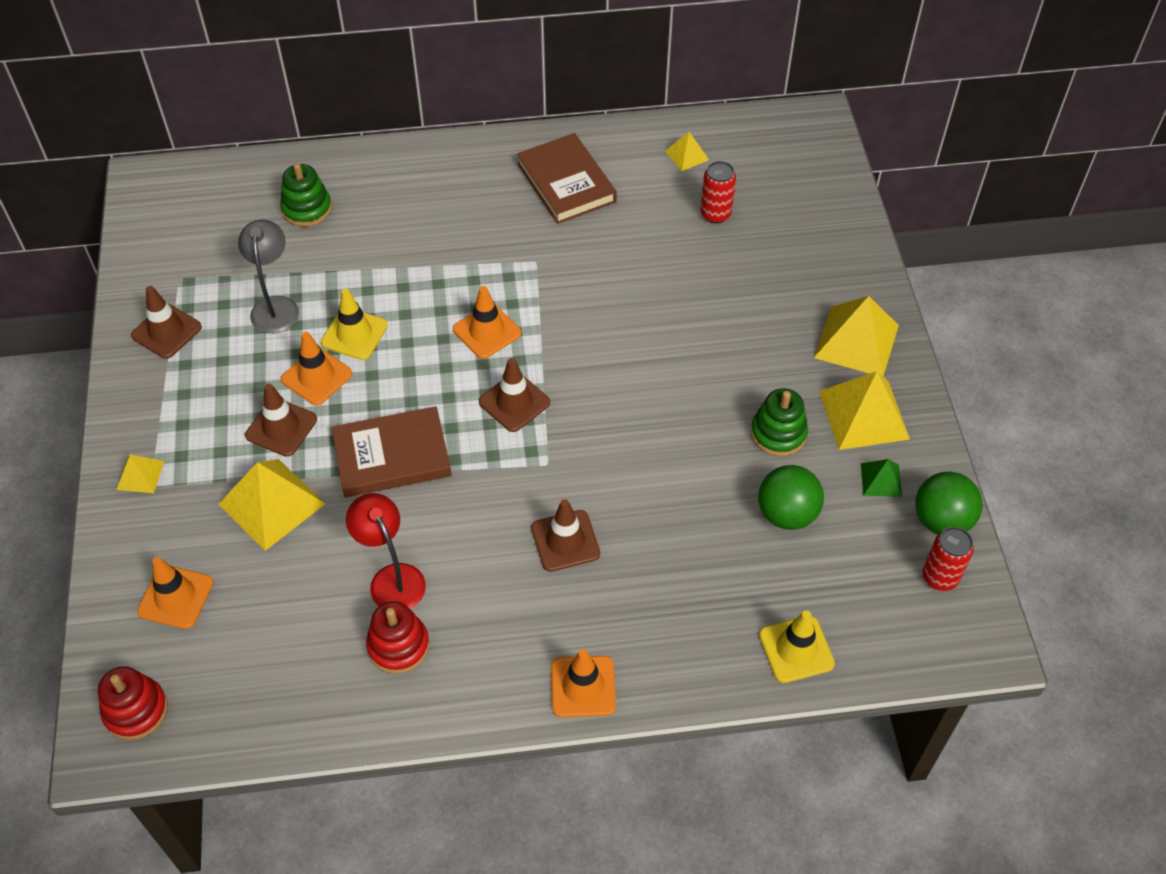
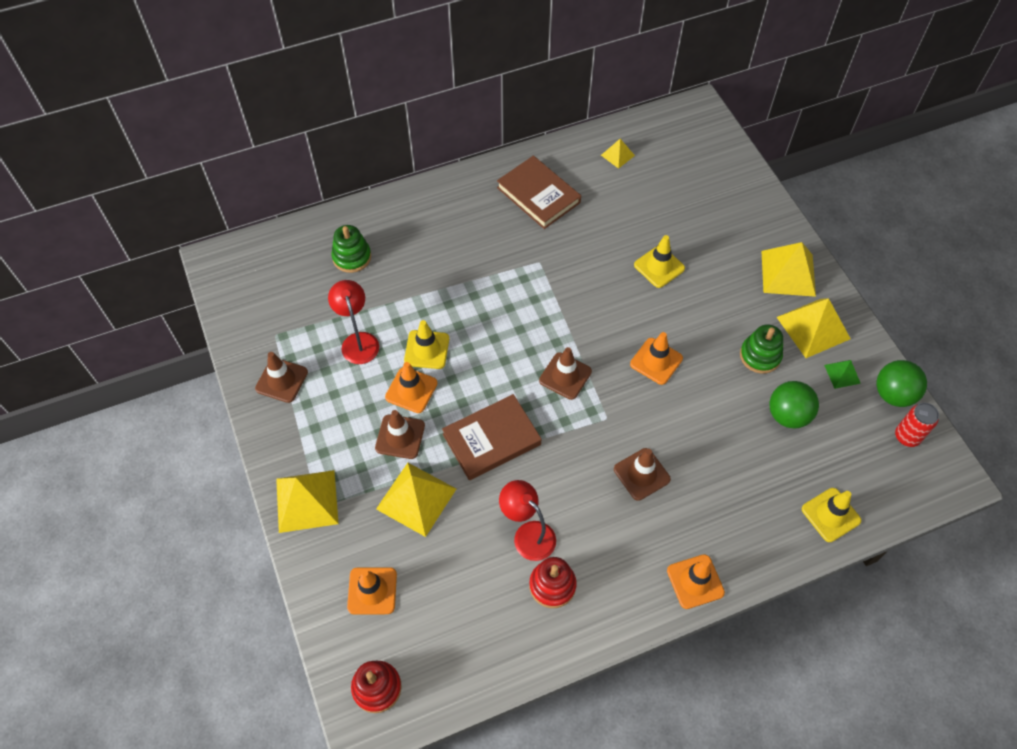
camera: 15 degrees left, 5 degrees up
(140, 475) = (307, 501): yellow pyramid -> yellow pyramid, size x1.96
(275, 306) = (358, 341): grey lamp -> red lamp
(487, 331) = (524, 325): orange traffic cone -> orange traffic cone (656, 361)
(687, 298) = (659, 267): none -> yellow traffic cone
(715, 214) = (655, 197): red can -> none

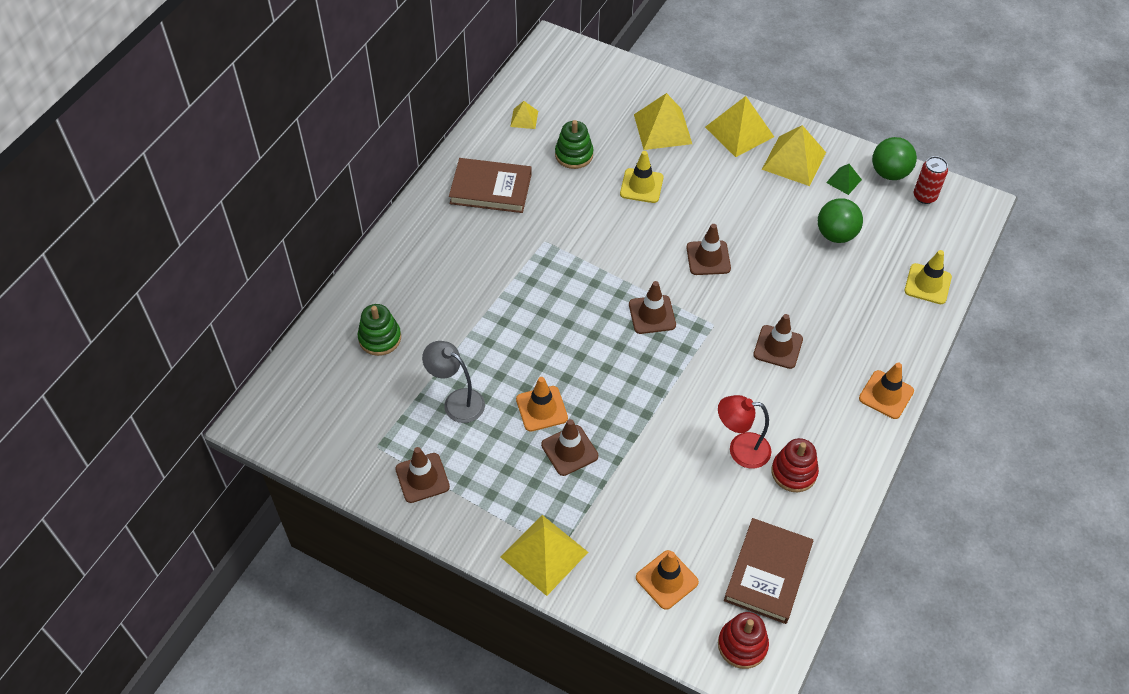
camera: 40 degrees left, 5 degrees down
(358, 341) = (457, 401): red lamp -> grey lamp
(416, 499) = (630, 487): yellow pyramid -> yellow pyramid (662, 129)
(427, 349) = (522, 369): yellow traffic cone -> none
(491, 439) = (643, 401): brown book -> brown book (767, 573)
(656, 361) = (708, 258): orange traffic cone -> brown traffic cone
(760, 356) = (777, 205): green stacking toy -> green stacking toy (574, 155)

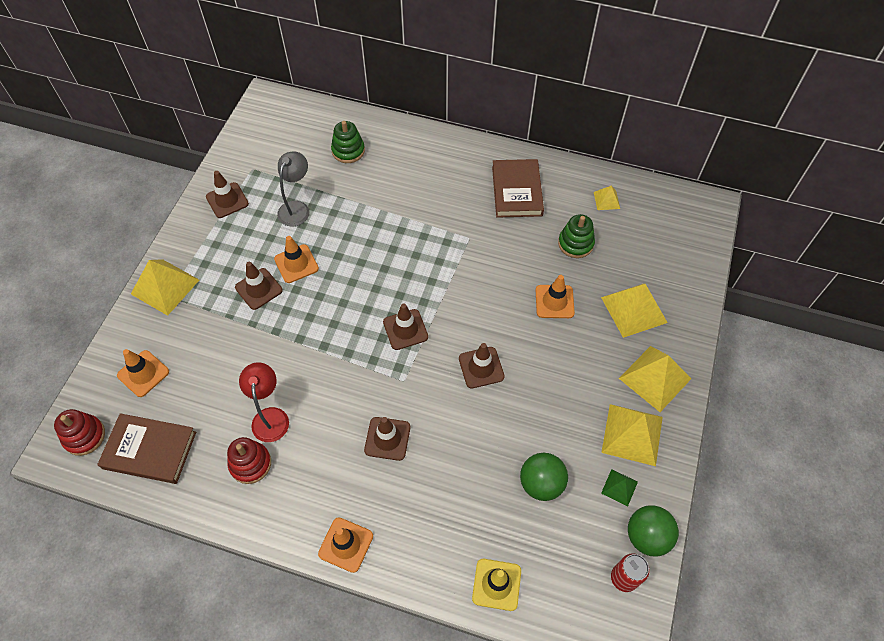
camera: 80 degrees right, 5 degrees up
(641, 186) = (554, 301): yellow traffic cone -> orange traffic cone

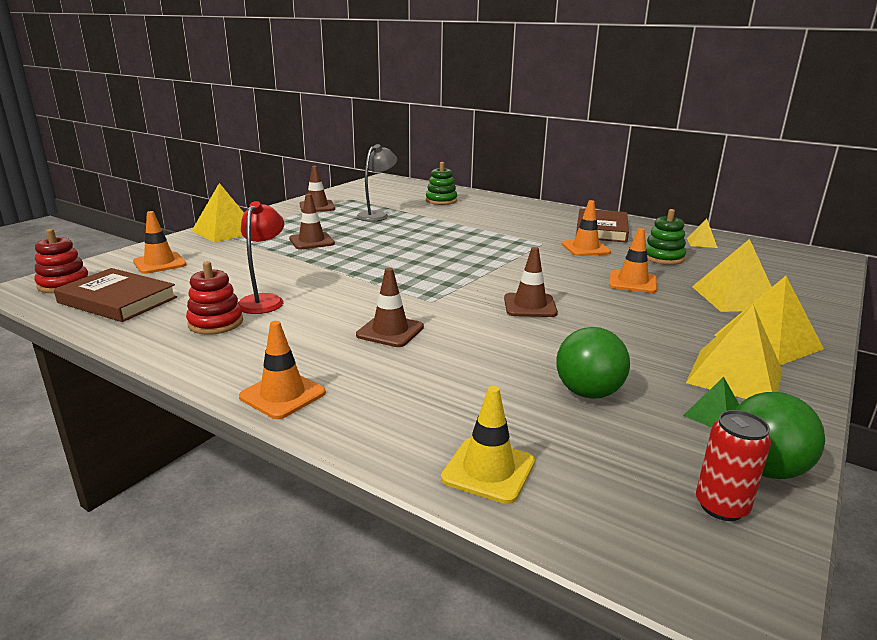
camera: 15 degrees right, 35 degrees down
(296, 264) = (358, 235): orange traffic cone -> orange traffic cone (585, 248)
(405, 329) = (450, 276): brown traffic cone -> none

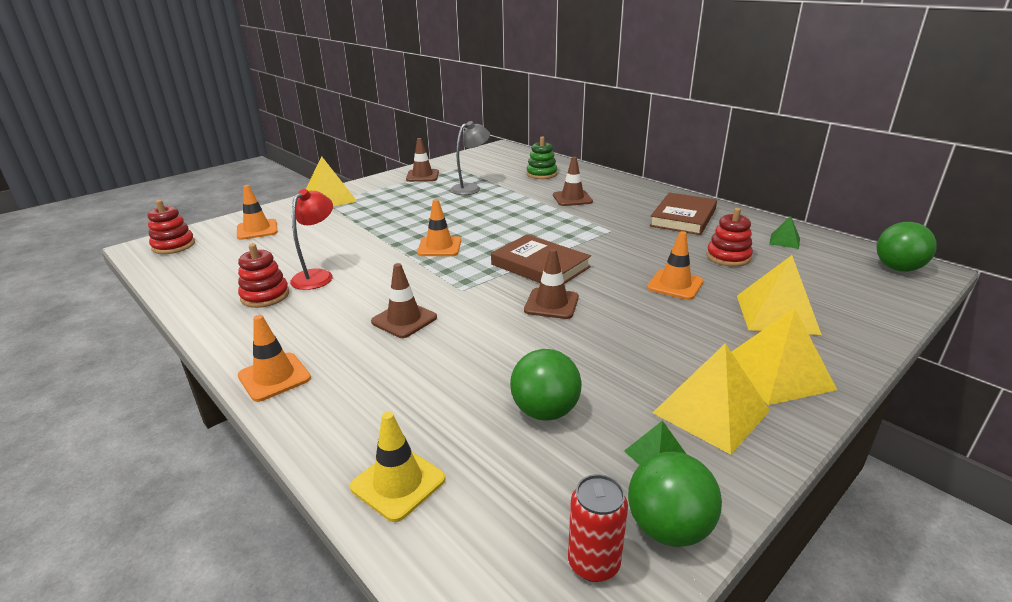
camera: 15 degrees right, 5 degrees up
(117, 300) = (204, 265): brown book -> brown book (540, 266)
(311, 241) = (395, 214): brown traffic cone -> brown traffic cone (572, 198)
(585, 248) = (651, 239): orange traffic cone -> orange traffic cone (439, 247)
(663, 258) = (728, 257): green stacking toy -> red stacking toy
(701, 243) = (784, 241): yellow pyramid -> green pyramid
(806, 257) = (897, 268): none -> green ball

